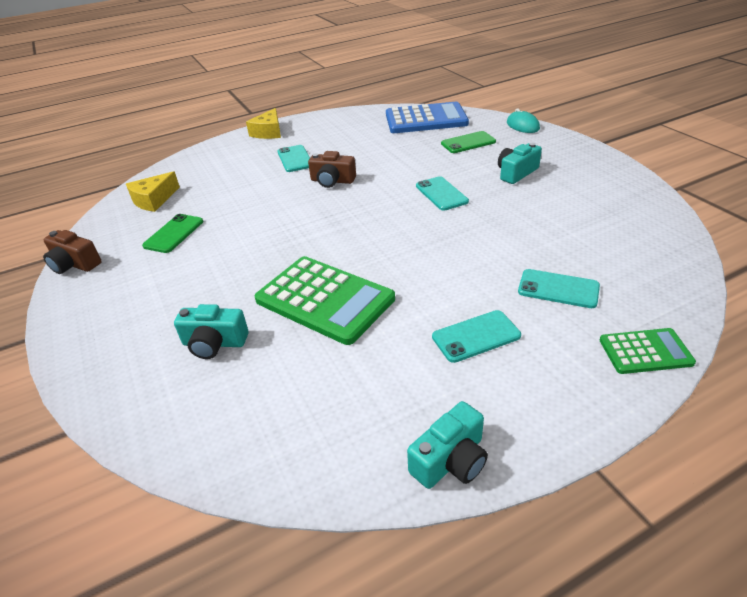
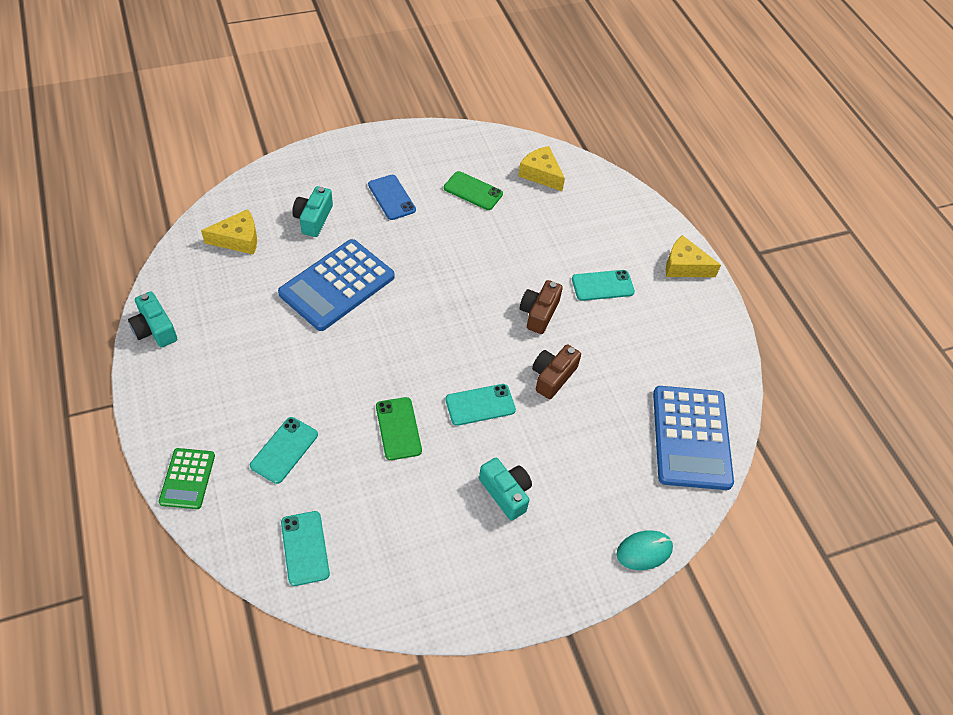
camera: 90 degrees right, 15 degrees up
(74, 264) = (447, 135): brown camera -> brown camera (552, 377)
(179, 286) = (391, 197): none -> blue phone
(256, 412) = (238, 239): none -> yellow cheese
(325, 299) = (337, 285): green calculator -> blue calculator
(468, 143) = (603, 467): green phone -> green phone (398, 428)
(476, 336) = (253, 373): turquoise phone -> turquoise phone (305, 548)

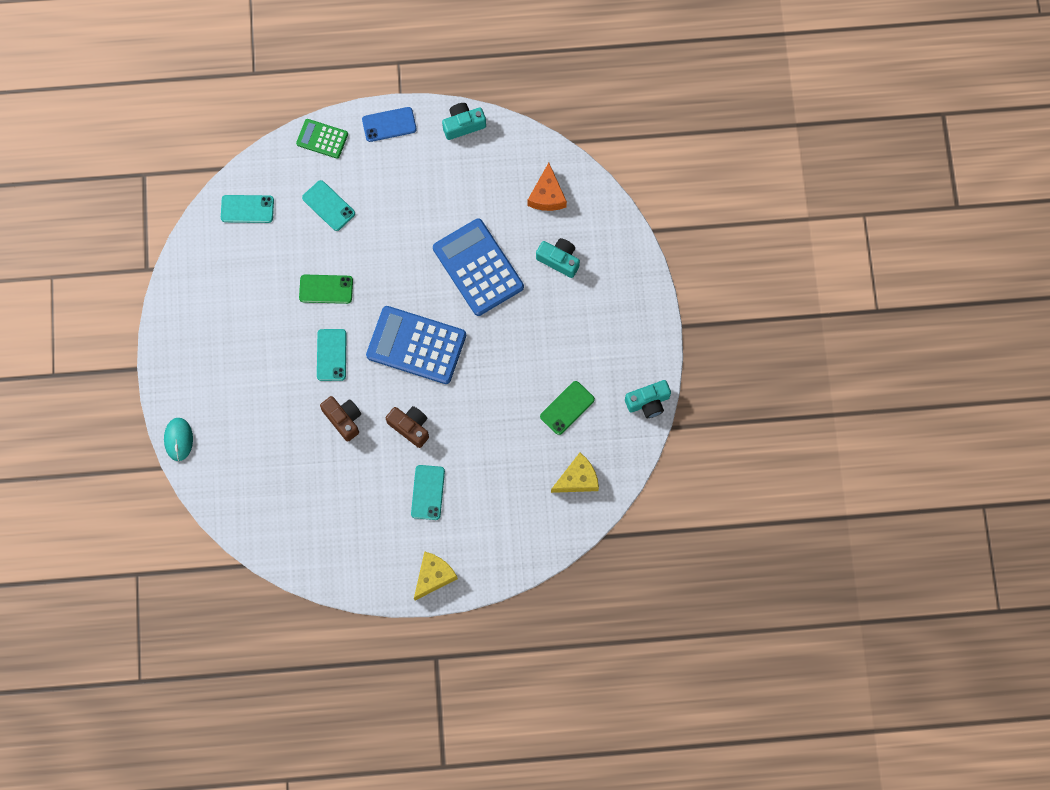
camera: 110 degrees right, 20 degrees up
(238, 239) = (547, 195): yellow cheese -> orange cheese
(391, 197) = (573, 332): blue phone -> blue phone (389, 124)
(506, 493) = (251, 354): turquoise camera -> turquoise camera (648, 402)
(691, 437) = (259, 511): blue calculator -> blue calculator (416, 345)

